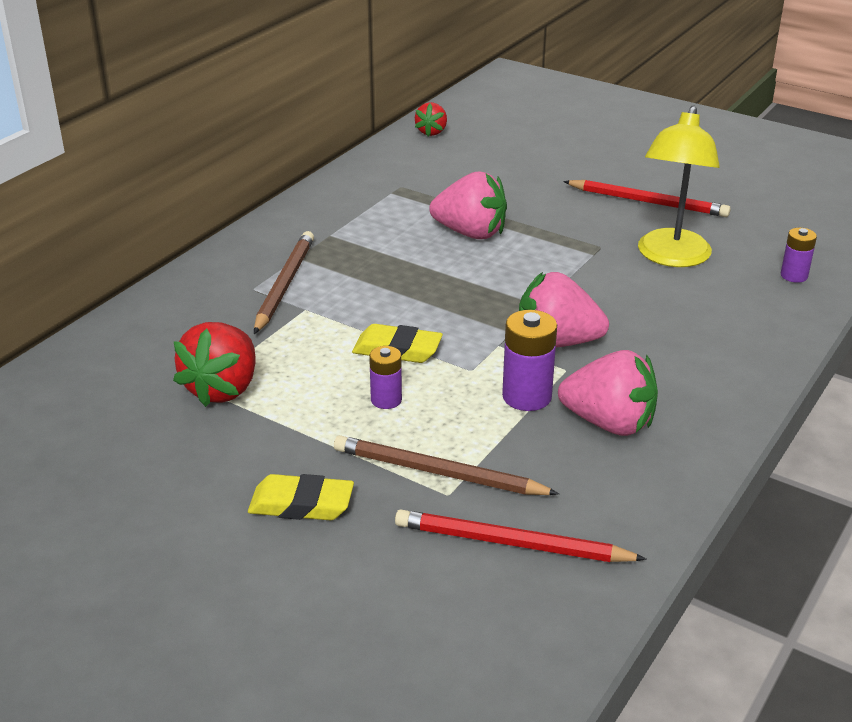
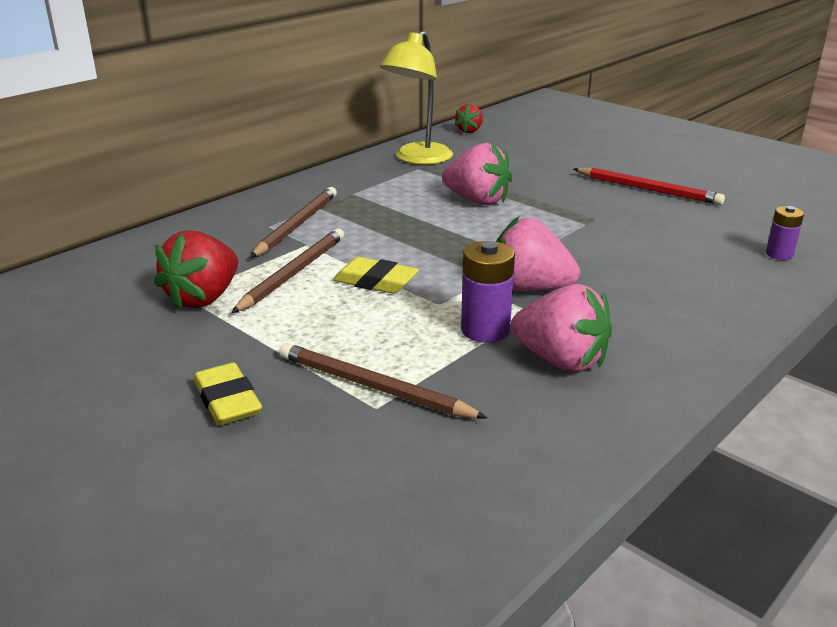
camera: 10 degrees right, 5 degrees down
(301, 504) = (228, 401): yellow eraser -> yellow eraser turned 45 degrees clockwise
(305, 348) = (293, 273): none -> brown pencil
(386, 400) = (348, 320): purple battery -> none
(512, 544) = (424, 461): red pencil -> none
(671, 257) = (659, 231): yellow lamp -> yellow lamp (418, 159)

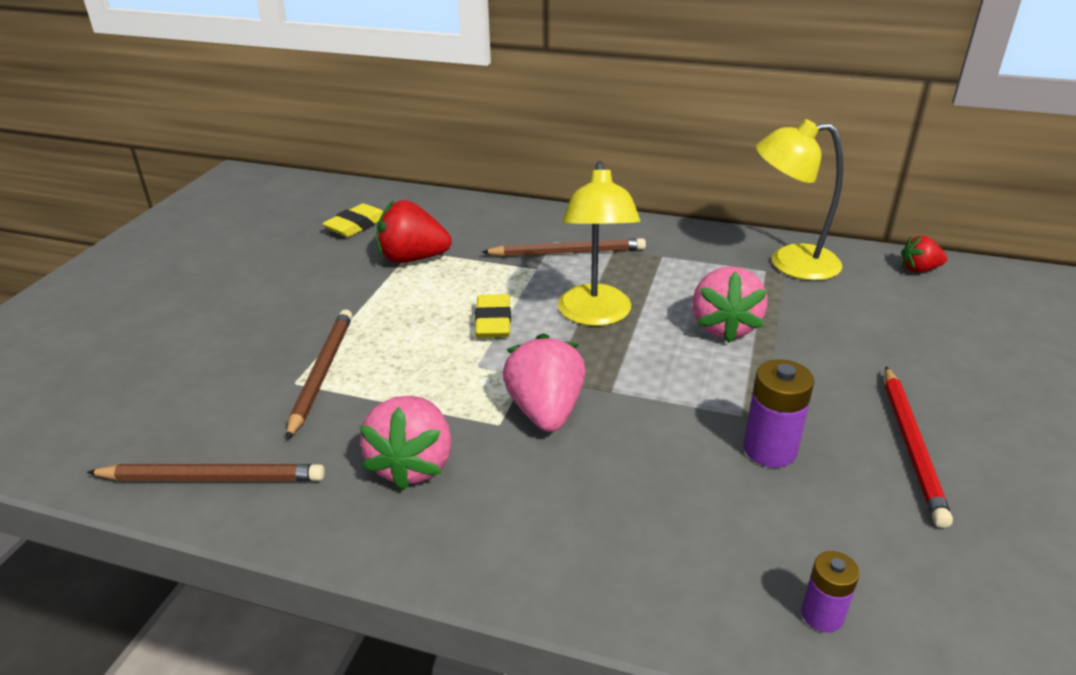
camera: 65 degrees right, 5 degrees up
(228, 401) = (278, 318): yellow eraser -> yellow eraser (356, 225)
(293, 273) = (478, 280): brown pencil -> brown pencil (212, 478)
(413, 238) = (595, 315): none -> yellow lamp
(485, 330) = (444, 405): purple battery -> purple battery (770, 449)

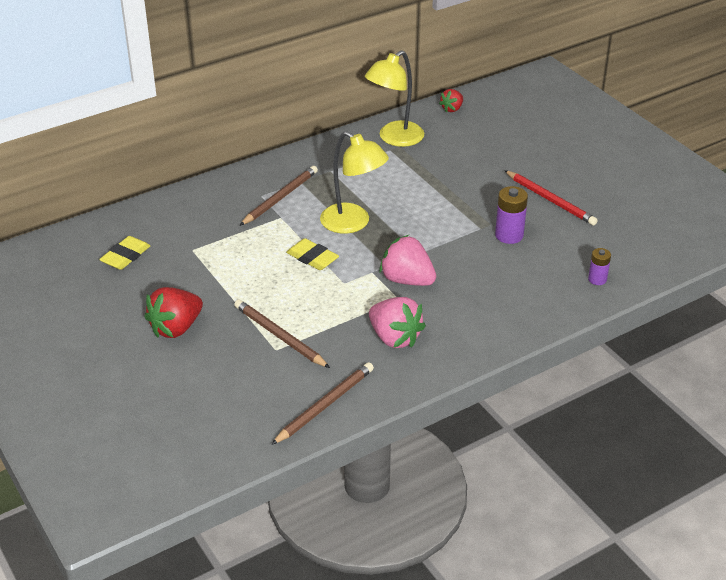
camera: 50 degrees left, 5 degrees up
(356, 225) = (125, 256): yellow eraser -> yellow eraser turned 45 degrees clockwise
(412, 258) = (203, 254): red strawberry -> red strawberry (176, 328)
(724, 327) = (416, 192): pink strawberry -> none

